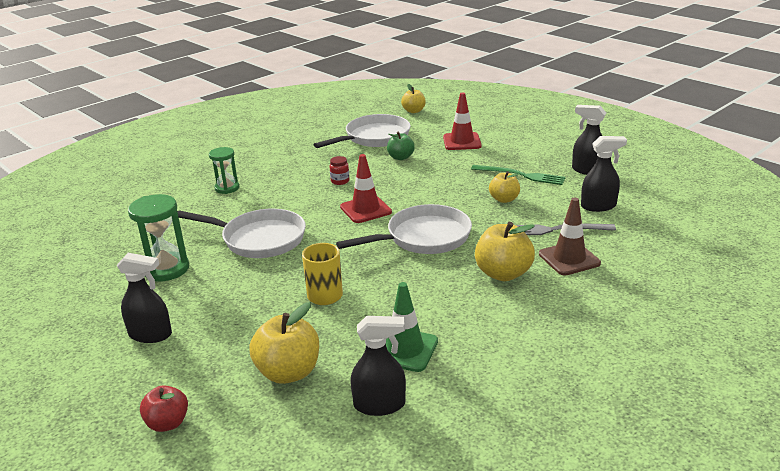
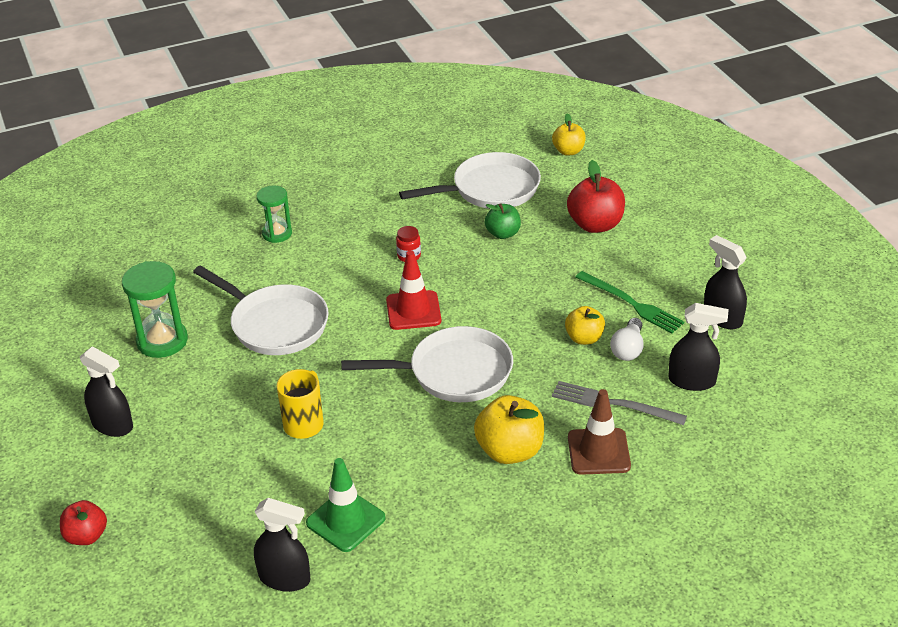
camera: 20 degrees right, 10 degrees up
(288, 372) = (220, 512): yellow apple -> none
(462, 142) = (595, 225): red traffic cone -> red apple
(539, 198) = (628, 349): none -> white light bulb

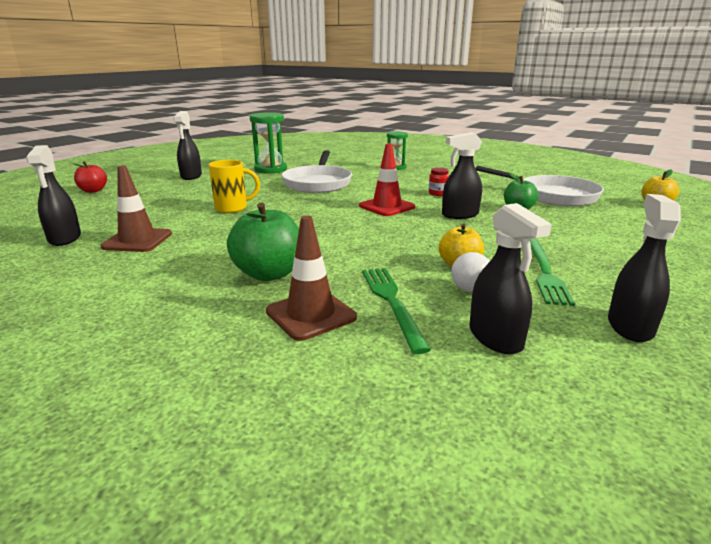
camera: 55 degrees right, 15 degrees down
(345, 520) = (137, 240): green traffic cone -> brown traffic cone
(454, 372) = (340, 232): white pan -> none
(482, 277) = (459, 215): none -> black spray bottle
(510, 451) = (269, 274): yellow apple -> green apple
(595, 225) = (604, 232): red apple -> none
(613, 404) = (391, 302): grey fork -> green fork

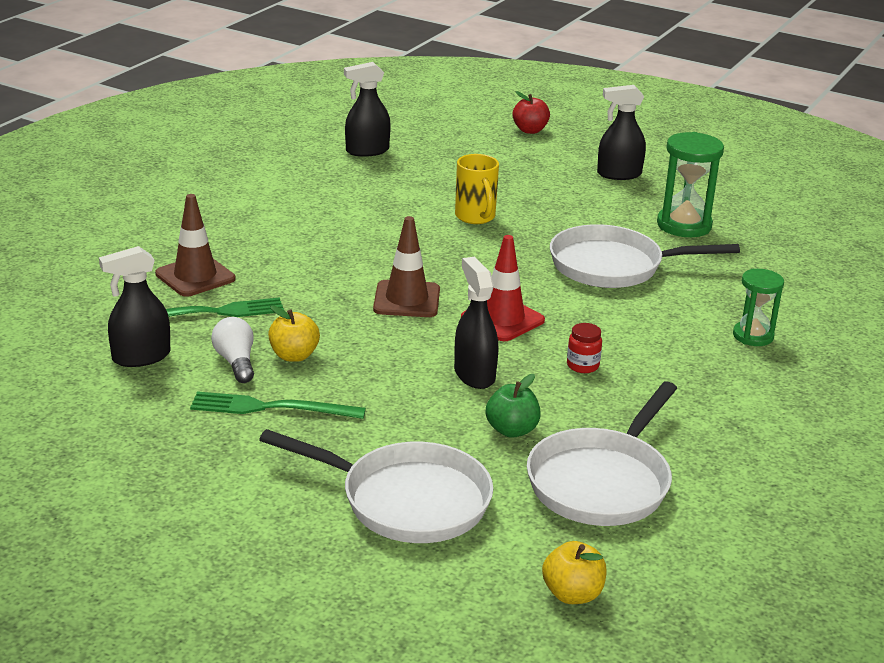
camera: 85 degrees right, 5 degrees up
(137, 240) = (363, 183): brown traffic cone -> brown traffic cone (406, 300)
(269, 274) = (278, 253): green apple -> none
(618, 233) = (407, 500): none -> white pan
(630, 326) = (145, 431): black spray bottle -> none

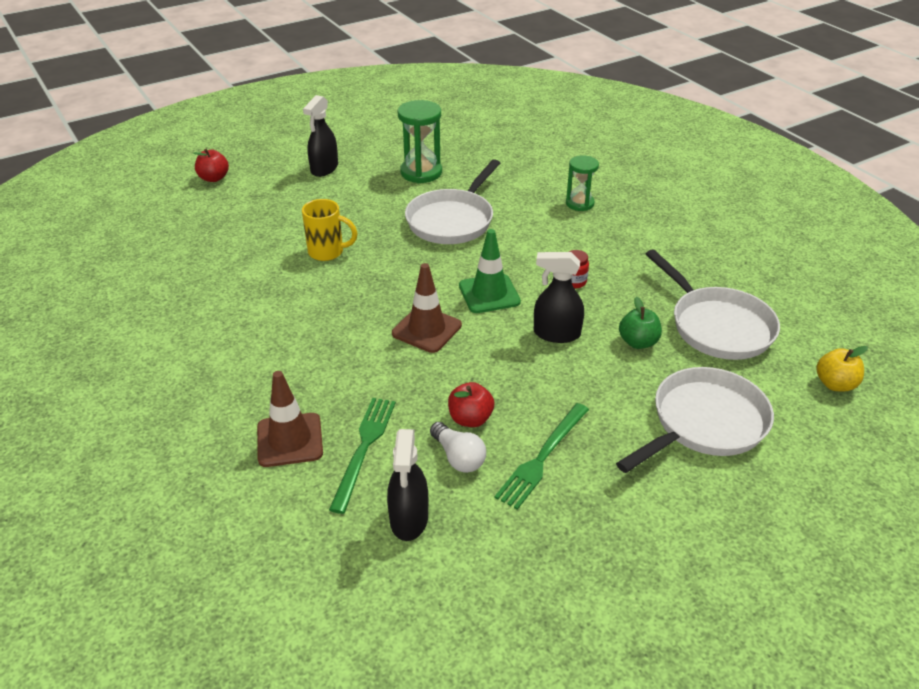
camera: 60 degrees left, 10 degrees up
(236, 362) = (458, 457): white light bulb -> white light bulb turned 135 degrees counterclockwise
(294, 356) = (470, 419): yellow apple -> red apple
(367, 151) = (157, 266): black spray bottle -> none
(502, 319) = (489, 294): red traffic cone -> green traffic cone

